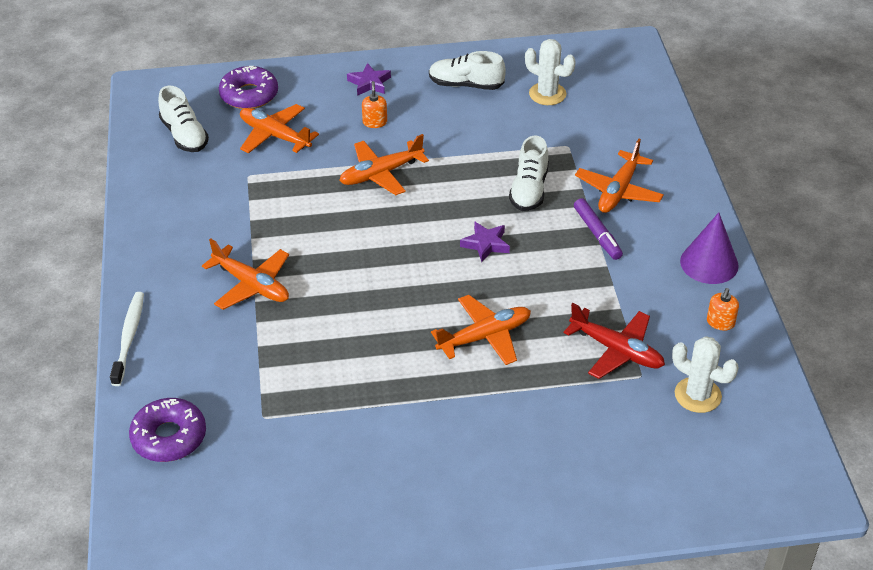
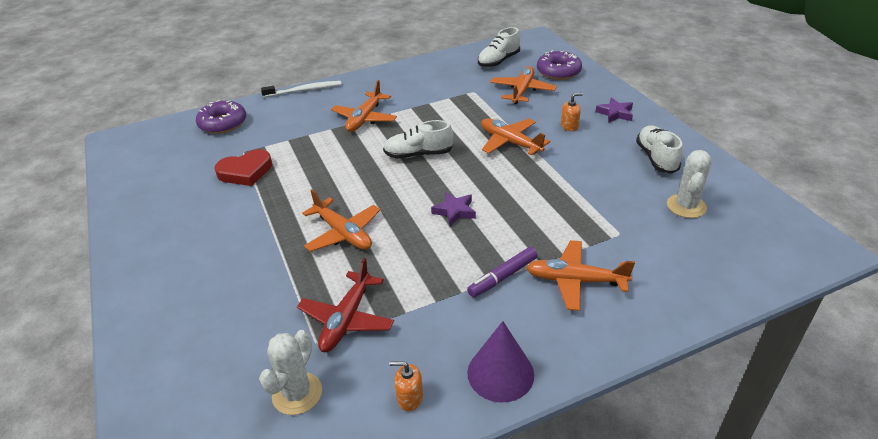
camera: 75 degrees right, 5 degrees down
(315, 416) = (245, 172): none -> red heart
(529, 190) = (539, 222): white shoe -> white shoe (418, 154)

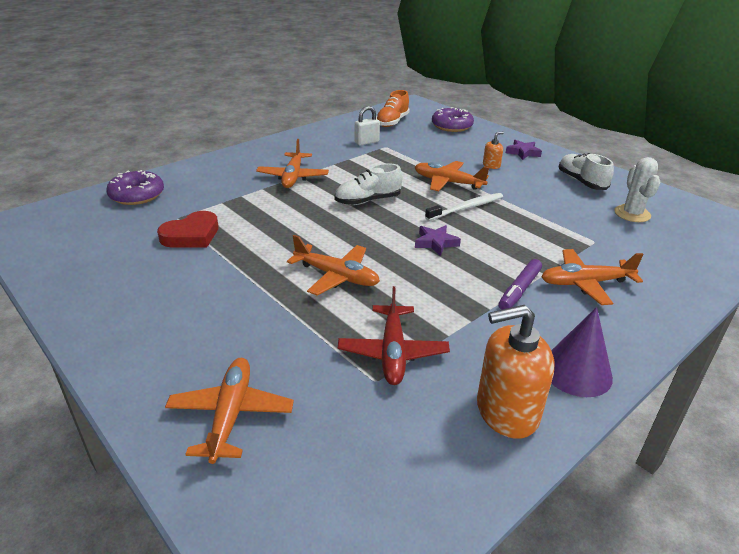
camera: 20 degrees left, 5 degrees down
(297, 393) = (386, 433): white cactus -> none
(304, 90) = (212, 159): white toothbrush -> white toothbrush (466, 208)
(409, 398) = (506, 411): orange soap dispenser -> orange soap dispenser, size x2.13
(457, 84) = (367, 142): none -> white padlock
(498, 61) = (392, 122): white shoe -> orange shoe
(522, 91) = (430, 142): orange plane -> orange plane (231, 414)

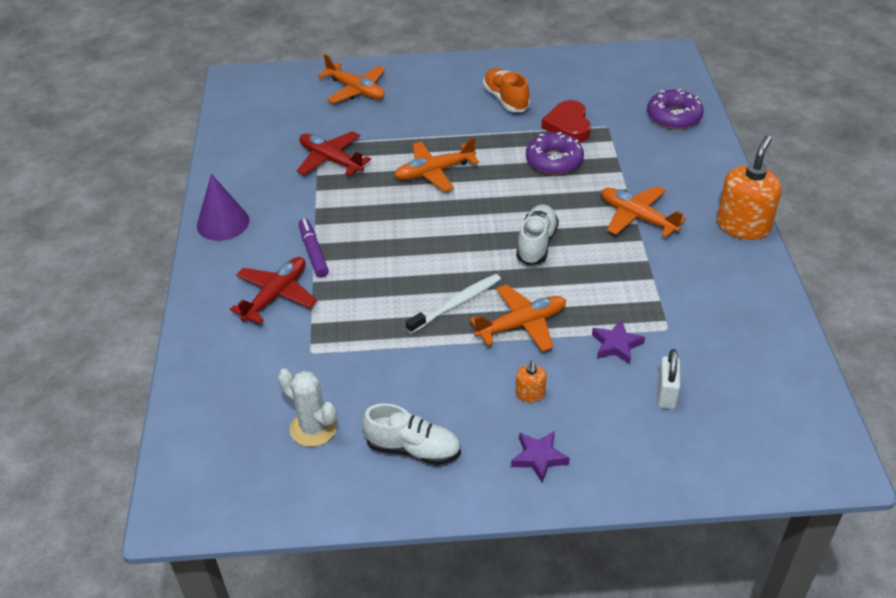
camera: 130 degrees right, 10 degrees up
(367, 142) = (694, 318): white padlock -> white padlock (666, 394)
(392, 122) = (757, 384): orange shoe -> orange shoe (506, 99)
(436, 243) = (421, 246): purple star -> purple star (616, 345)
(452, 126) = (694, 444): purple donut -> purple donut (554, 161)
(466, 208) = (456, 304): white toothbrush -> white toothbrush turned 135 degrees counterclockwise
(506, 411) = (239, 177): orange soap dispenser -> orange soap dispenser (743, 226)
(585, 283) = (276, 295): orange plane -> red plane

